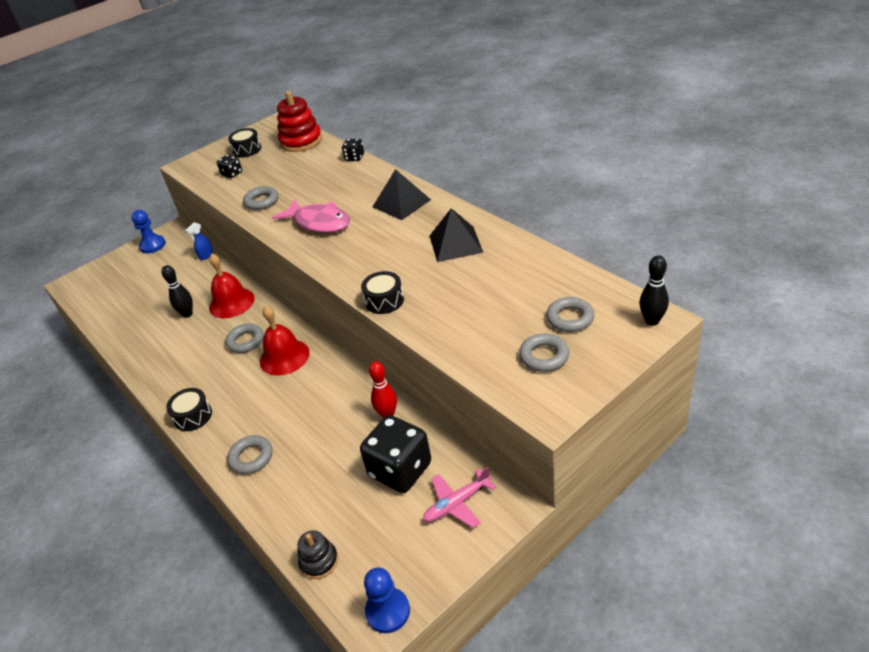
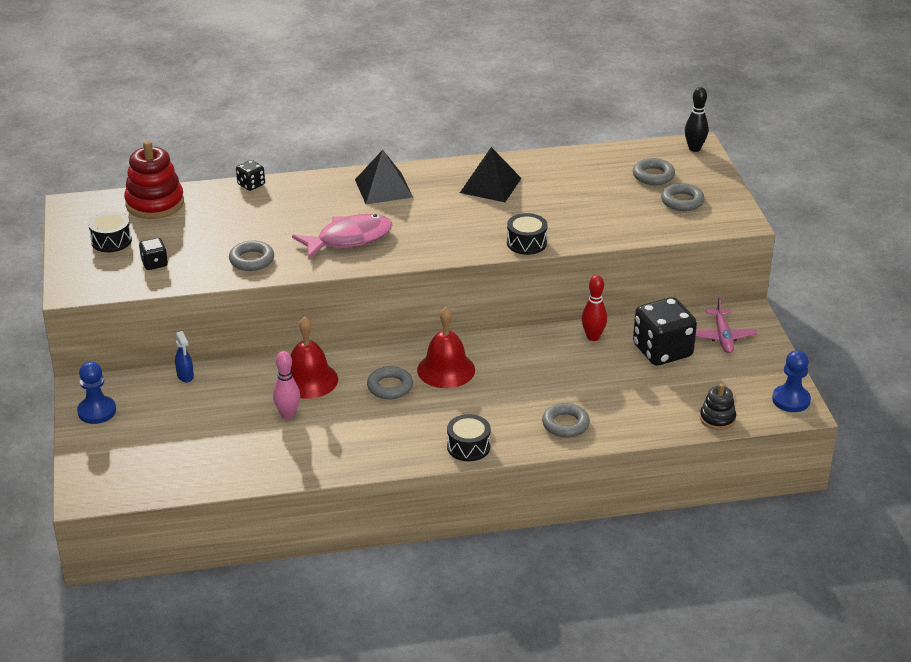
camera: 65 degrees left, 5 degrees down
(187, 314) = (288, 415): black bowling pin -> pink bowling pin

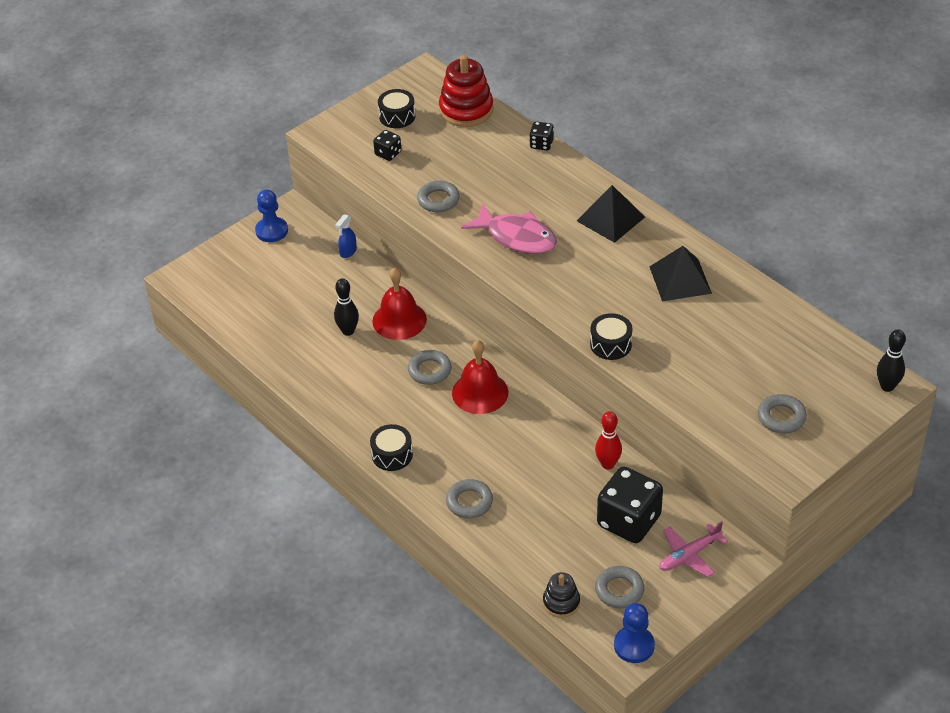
camera: 60 degrees right, 10 degrees up
(288, 415) = (348, 331): pink bowling pin -> black bowling pin
(653, 176) = (806, 378): grey ring -> grey ring (619, 590)

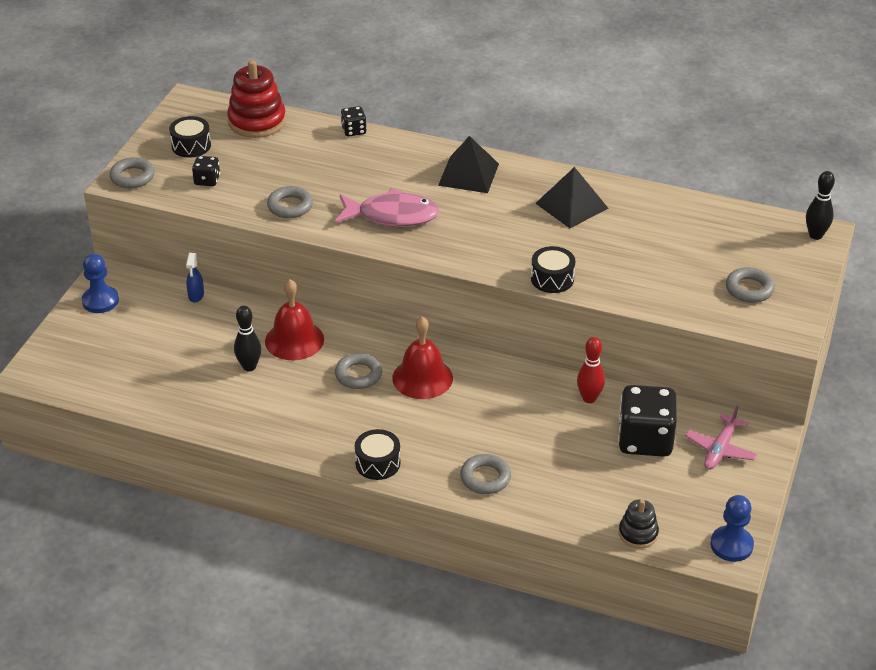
camera: 30 degrees left, 5 degrees down
(619, 590) = (682, 502): grey ring -> grey ring (132, 177)

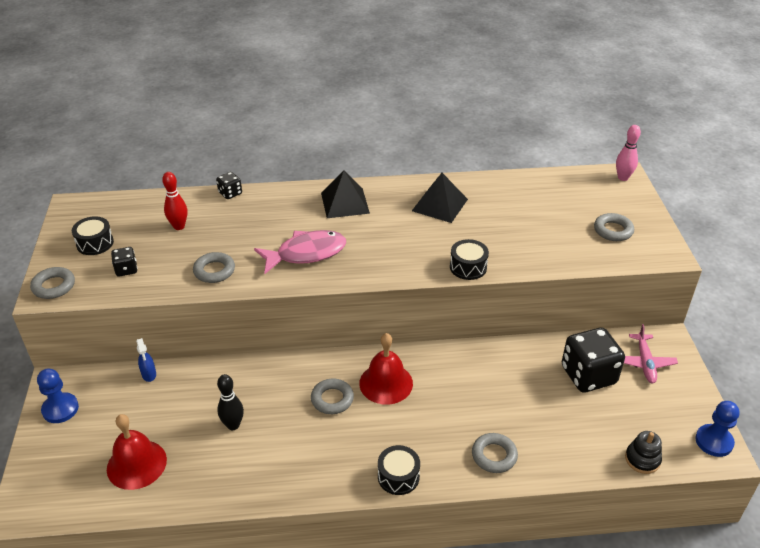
camera: 25 degrees left, 0 degrees up
(257, 121) = (143, 207): red stacking toy -> none
(294, 340) = (259, 386): red bell -> red bell (136, 464)
(589, 398) = (524, 355): red bowling pin -> red bowling pin (179, 226)
(815, 235) = (623, 178): black bowling pin -> pink bowling pin

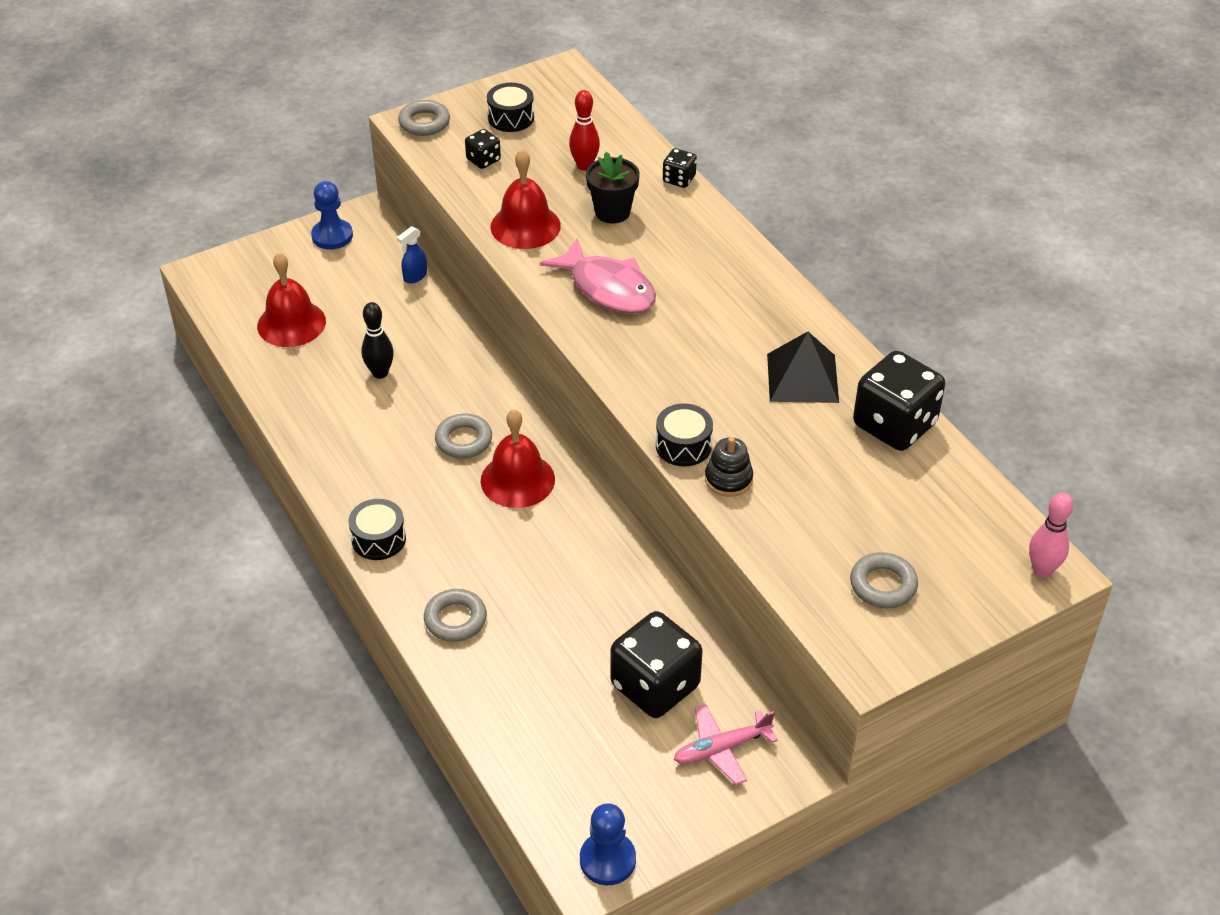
camera: 65 degrees right, 5 degrees up
(214, 271) = (525, 226): grey ring -> red bell
(236, 229) = (612, 212): none -> black flower pot
(345, 203) = (736, 285): black pyramid -> none
(496, 187) = (894, 425): none -> black dice
(642, 459) = (530, 779): black stacking toy -> black stacking toy (728, 479)

